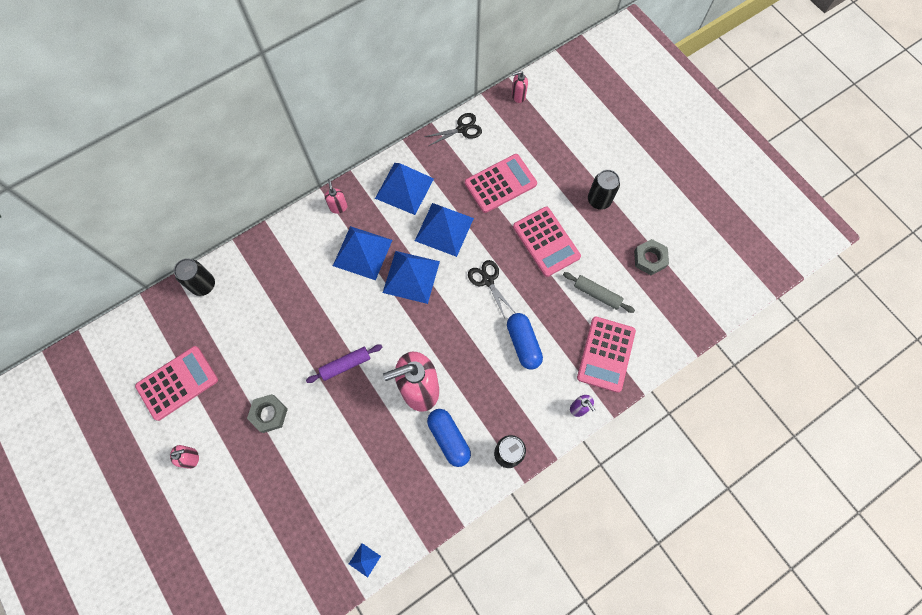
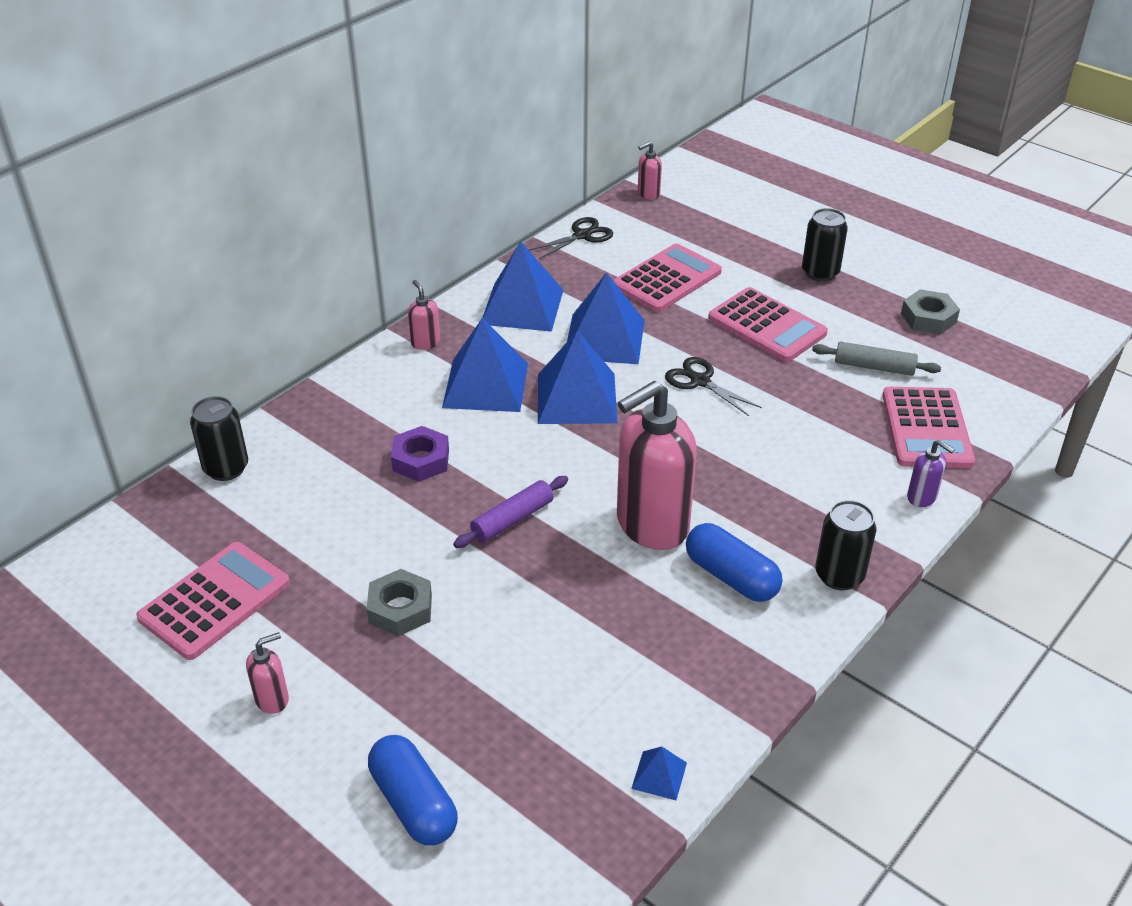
camera: 15 degrees left, 30 degrees down
(309, 305) = (421, 460): none -> purple nut
(523, 344) = (793, 440): blue capsule -> blue capsule (414, 803)

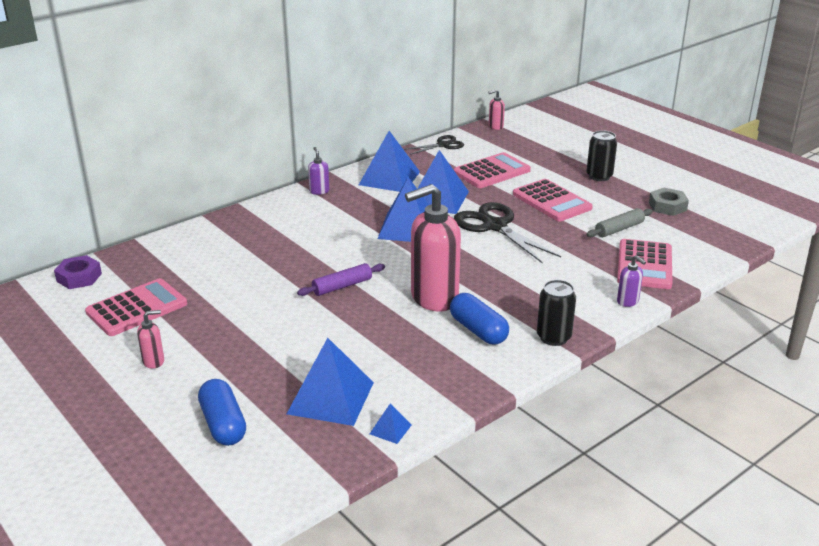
camera: 10 degrees right, 10 degrees down
(226, 468) = (169, 243): black can -> none
(400, 609) = (252, 324): grey nut -> none
(421, 460) = (294, 250): purple nut -> purple nut (79, 277)
(425, 342) = (319, 191): pink soap dispenser -> purple soap dispenser
(486, 385) = (350, 216): blue pyramid -> blue pyramid (331, 398)
(700, 381) = (495, 226): black scissors -> black scissors, size x1.75
(874, 367) = (619, 229): grey rolling pin -> grey rolling pin turned 60 degrees counterclockwise

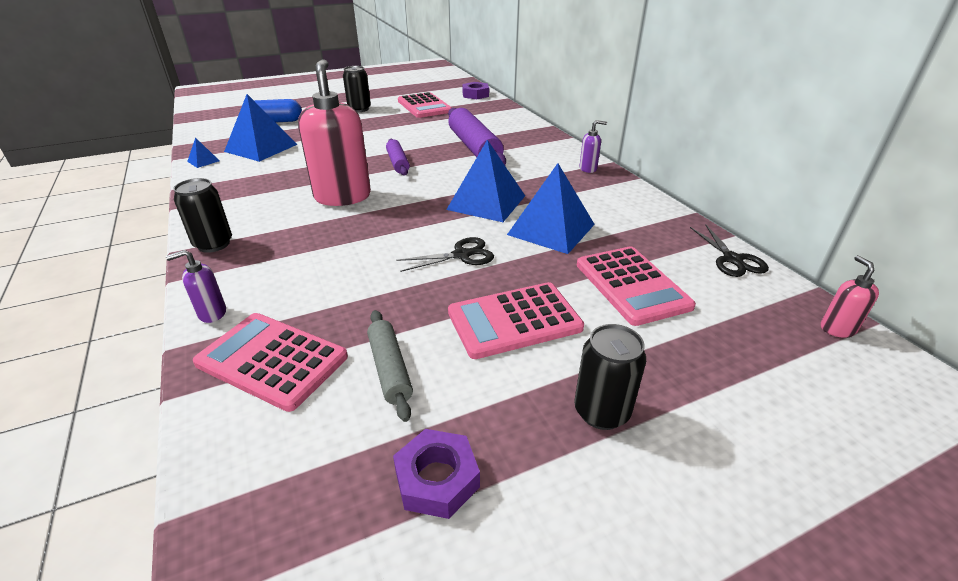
camera: 105 degrees right, 5 degrees up
(154, 361) = (359, 109): pink soap dispenser -> black can
(284, 250) = (474, 147): none -> purple rolling pin
(389, 178) = (616, 207): blue pyramid -> none
(478, 330) = (271, 208): blue capsule -> none
(495, 226) = (461, 255): black scissors -> black scissors, size x0.57
(667, 206) = (437, 479): grey nut -> purple nut

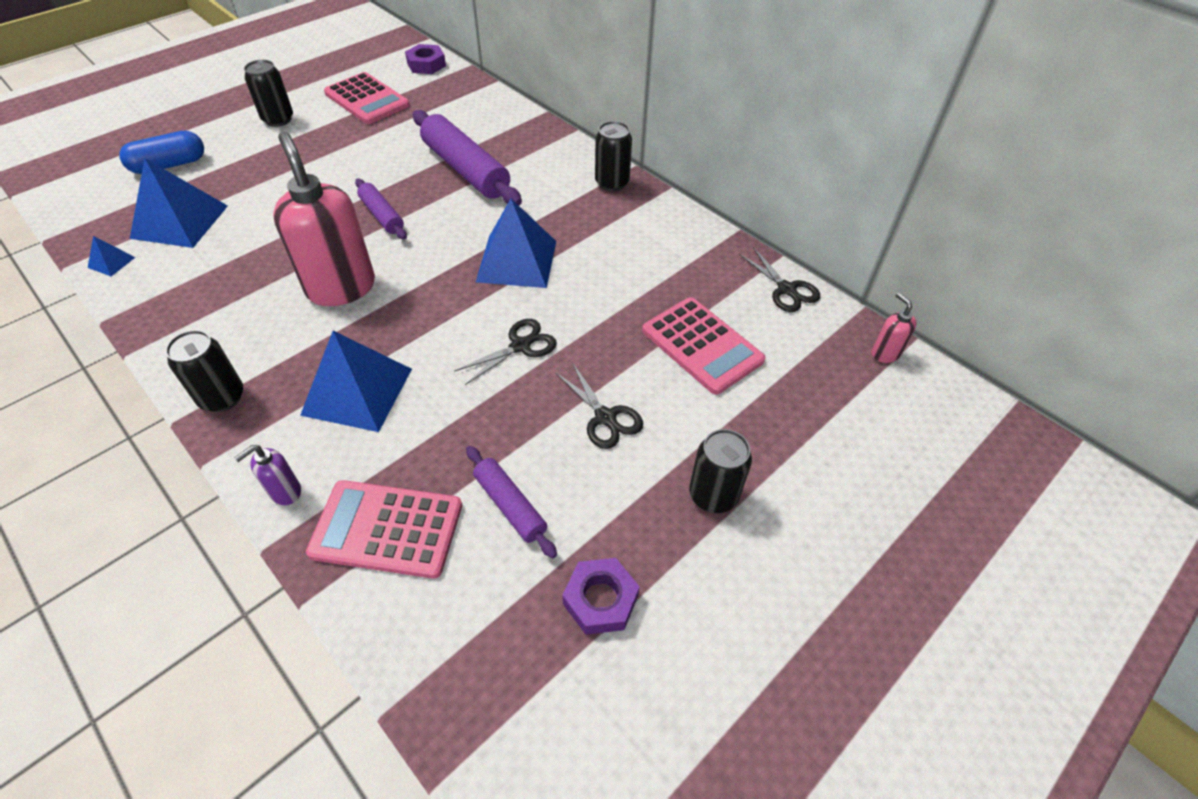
camera: 20 degrees left, 15 degrees up
(390, 369) = (510, 505): grey rolling pin -> purple rolling pin
(514, 320) = (605, 417): pink calculator -> black scissors
(551, 229) = (601, 287): blue pyramid -> blue pyramid (357, 391)
(588, 169) = (612, 183): purple soap dispenser -> black can

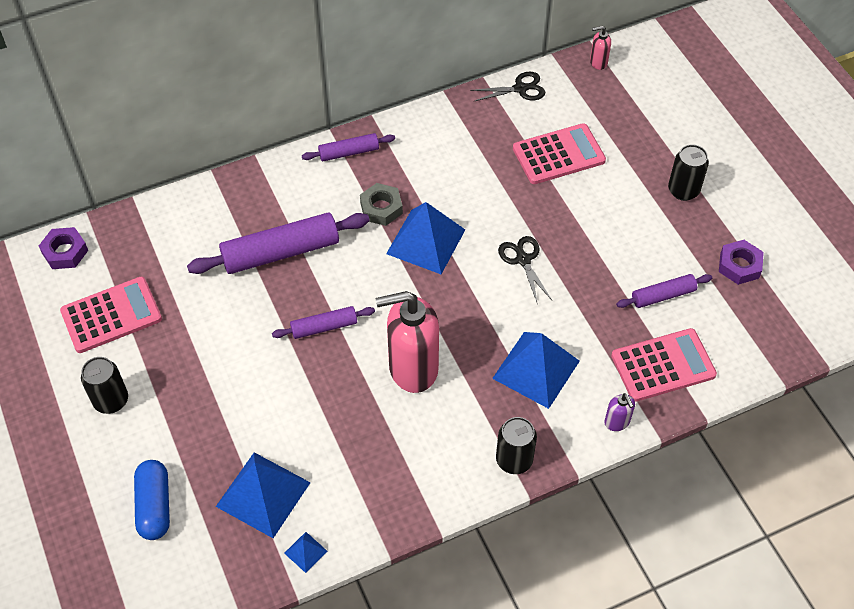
camera: 70 degrees left, 5 degrees up
(387, 529) = (663, 365): pink calculator -> pink calculator turned 135 degrees counterclockwise
(548, 220) = (381, 208): none -> grey nut
(605, 417) = (606, 227): black scissors -> none
(612, 183) = (349, 152): black can -> purple rolling pin

